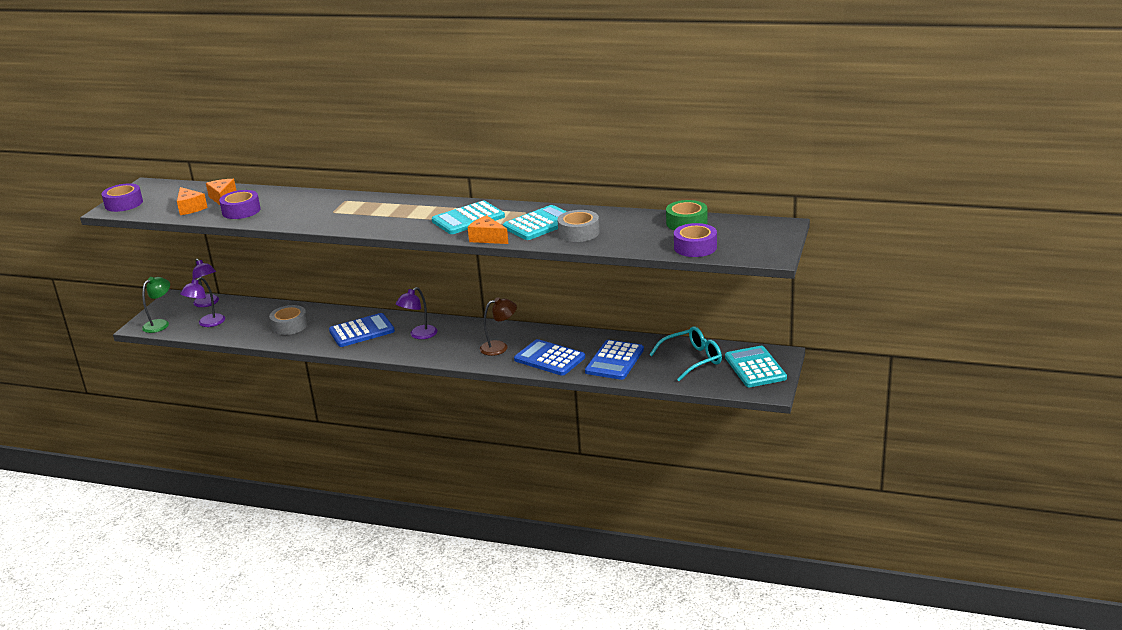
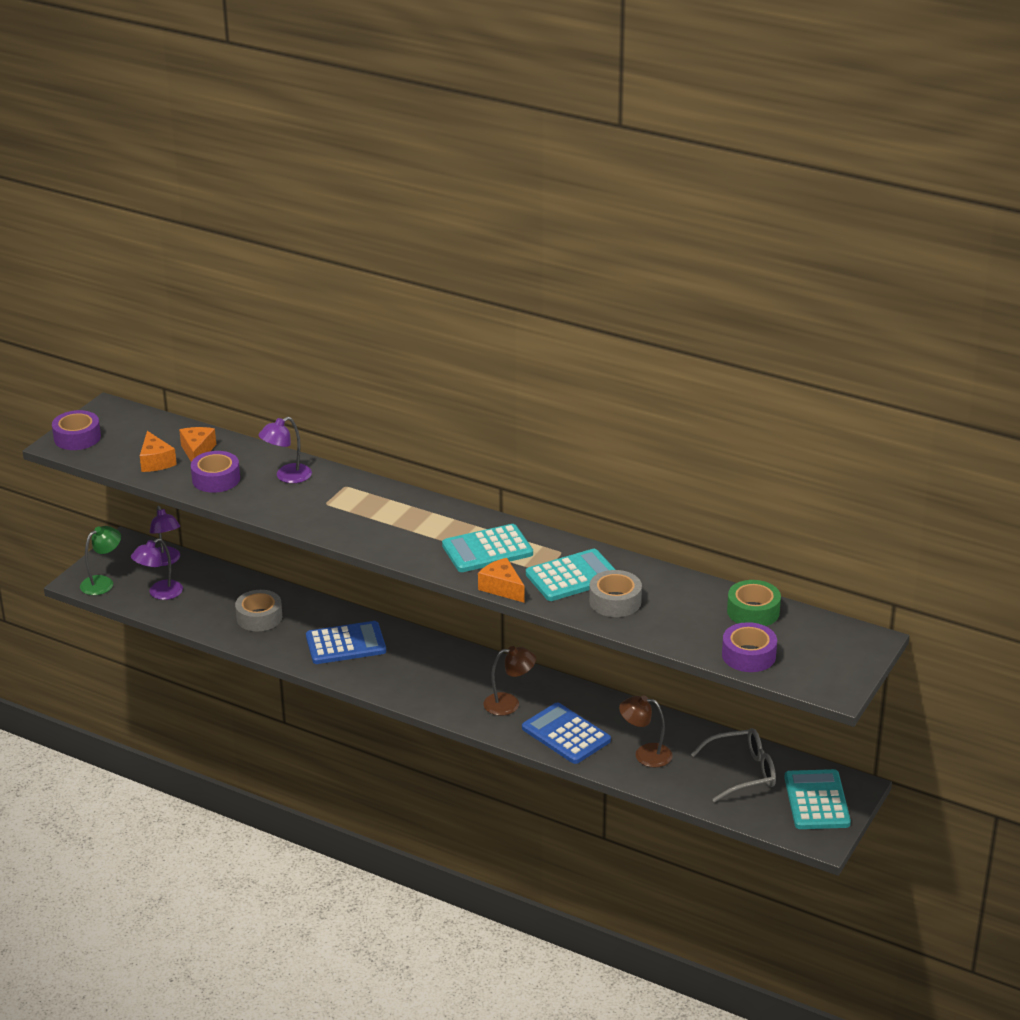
camera: 10 degrees right, 5 degrees up
(419, 335) = (415, 665): purple lamp -> purple lamp (287, 477)
(614, 361) = (645, 754): blue calculator -> brown lamp
(692, 360) = (742, 772): turquoise glasses -> grey glasses

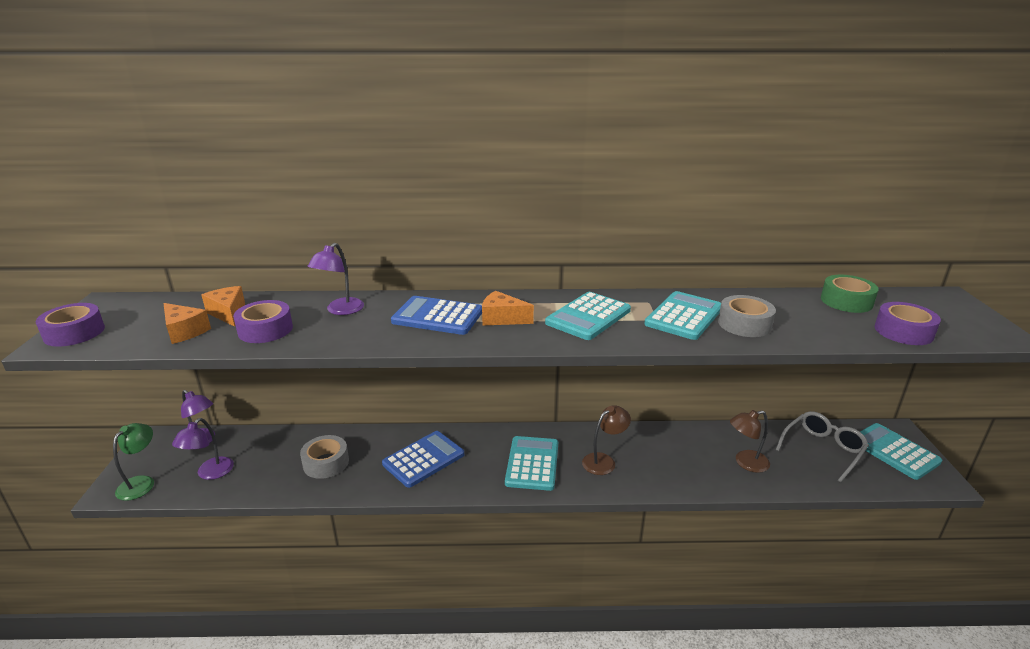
camera: 30 degrees left, 5 degrees down
(440, 682) = (532, 463): none -> turquoise calculator
(502, 588) = (642, 342): orange cheese -> orange cheese (502, 318)
(566, 734) = (673, 470): blue calculator -> blue calculator (437, 316)

